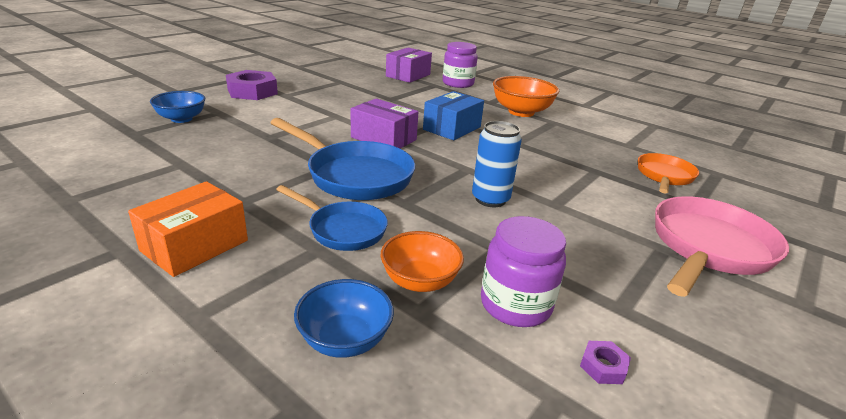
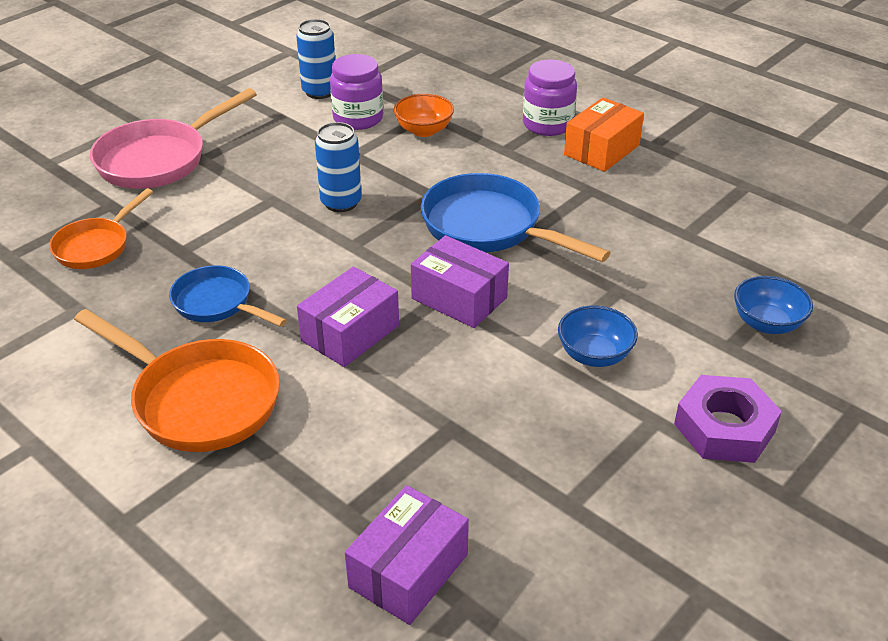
camera: 175 degrees left, 10 degrees up
(343, 229) = (488, 166): blue pan -> blue pan (217, 303)
(345, 339) = (472, 101): blue bowl -> blue bowl (594, 355)
(452, 128) = (350, 333): blue box -> purple box
(458, 83) = (286, 531): purple jar -> purple jar (547, 124)
(521, 112) = (199, 400): orange bowl -> orange pan
(603, 366) = (319, 92): purple nut -> blue can

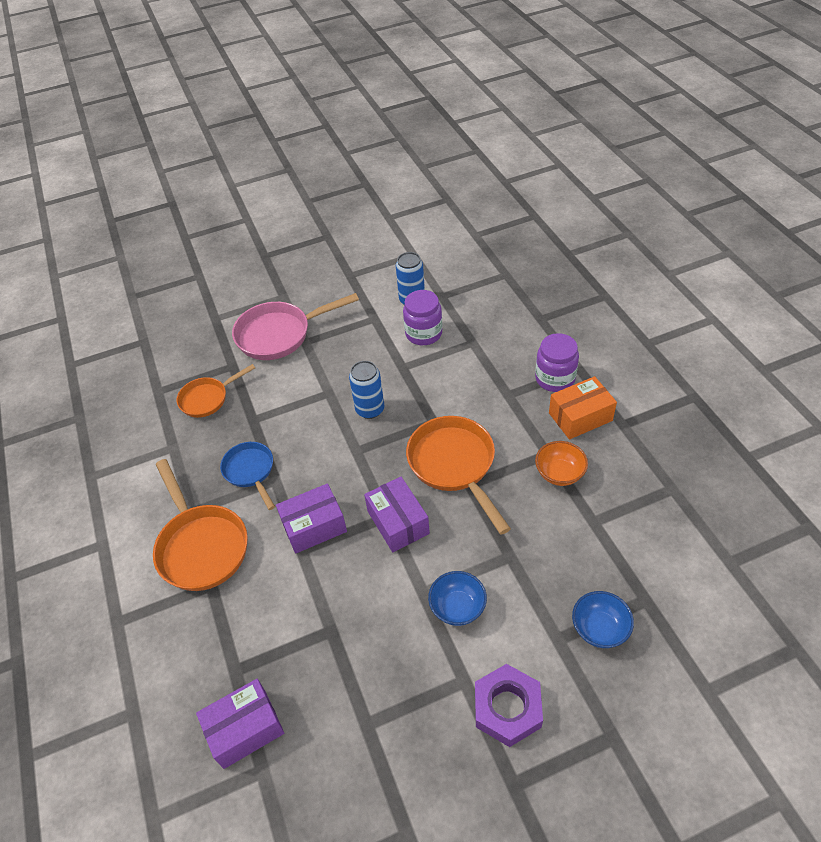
camera: 30 degrees right, 10 degrees up
(424, 130) = (462, 358): orange bowl -> orange bowl (559, 473)
(489, 227) = (454, 465): blue pan -> orange pan

